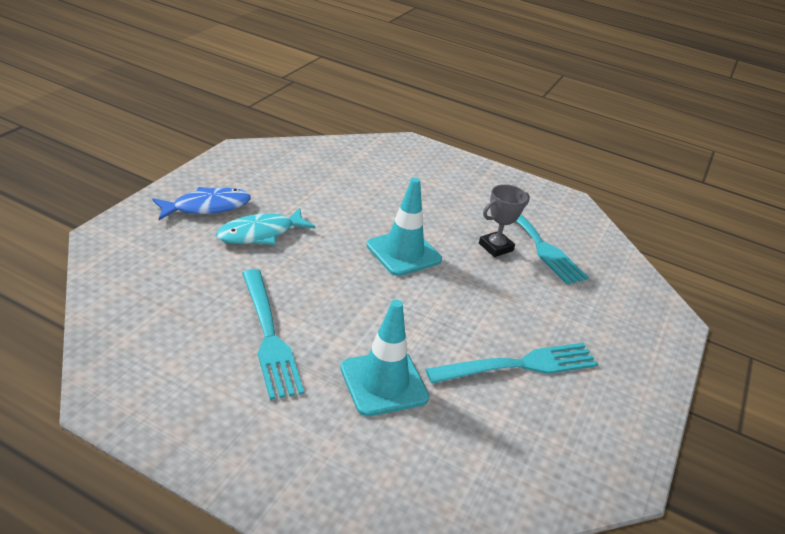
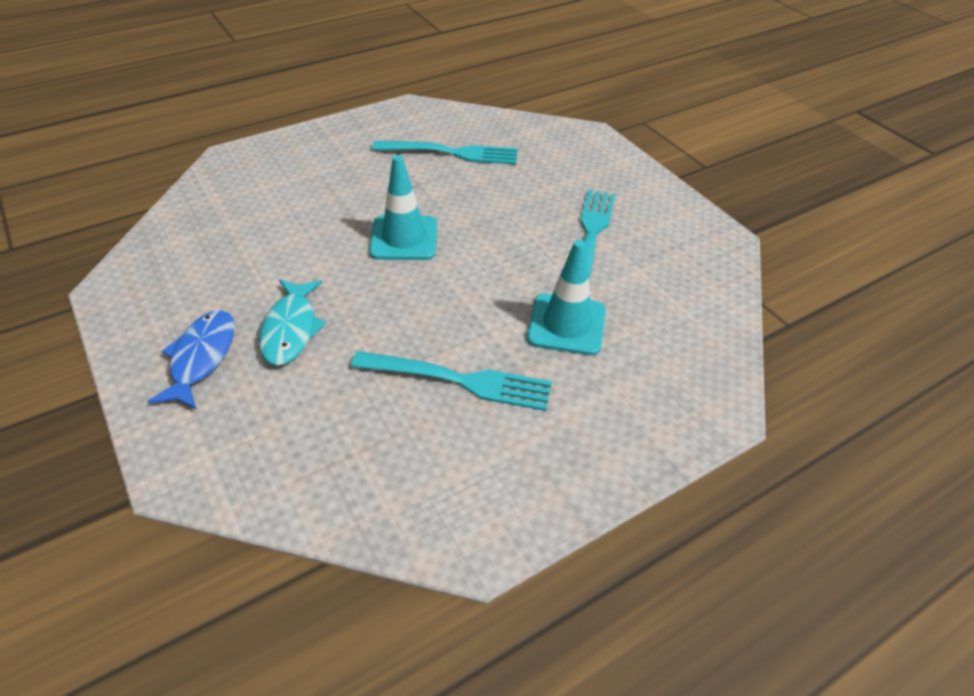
camera: 55 degrees left, 10 degrees up
(495, 247) = (440, 179): grey trophy -> none

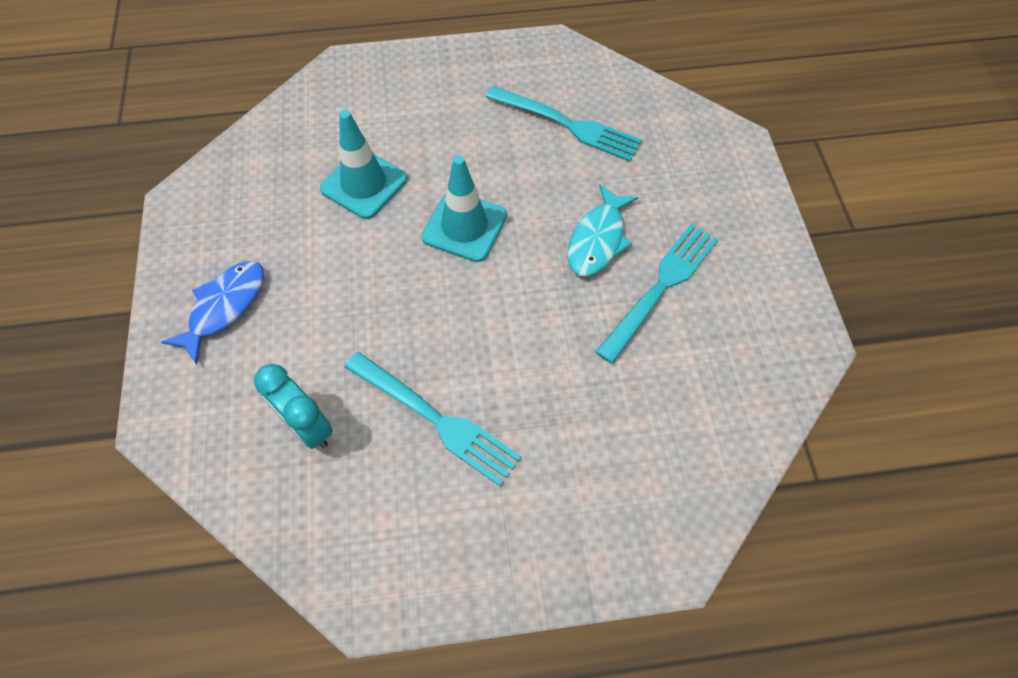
camera: 25 degrees right, 15 degrees up
(291, 329) = (312, 302): turquoise fish -> turquoise fish (598, 240)
(338, 425) = (307, 426): none -> turquoise clock
(566, 324) = (573, 393): turquoise traffic cone -> turquoise traffic cone (364, 184)

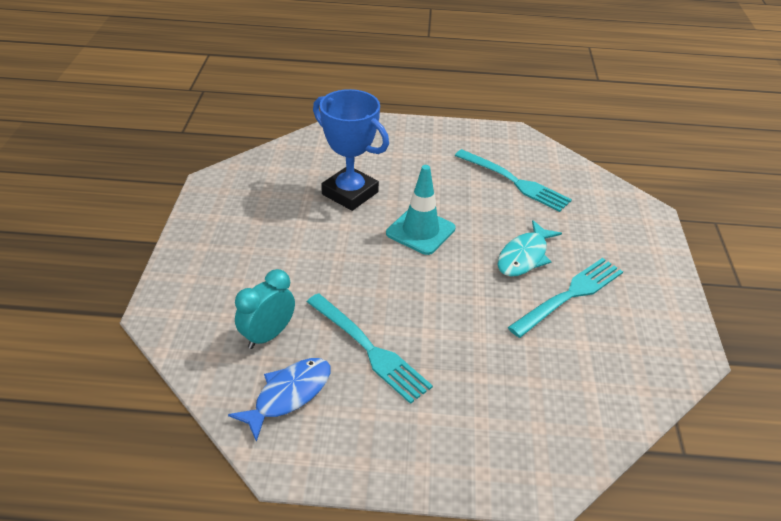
camera: 10 degrees right, 20 degrees down
(224, 307) = (226, 250): blue fish -> blue fish (289, 395)
(307, 426) = (268, 335): turquoise clock -> turquoise clock turned 75 degrees clockwise
(364, 184) = (350, 193): turquoise traffic cone -> blue trophy

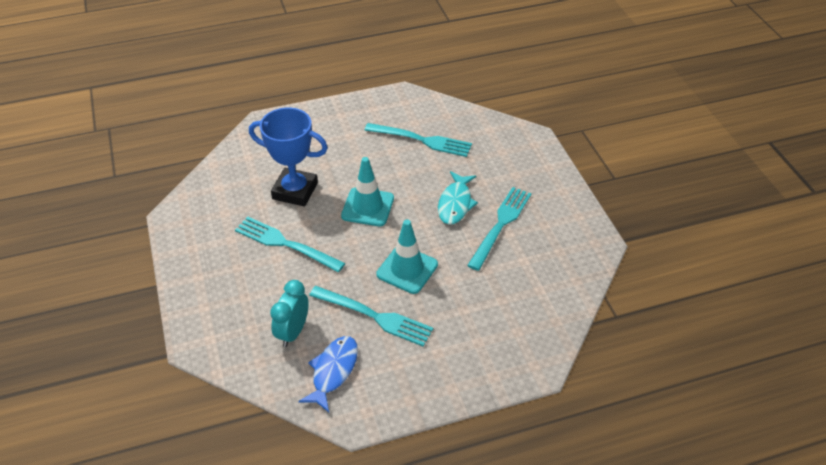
camera: 20 degrees left, 5 degrees up
(311, 242) = (285, 244): none -> turquoise fork
(433, 309) = (407, 269): none -> turquoise traffic cone

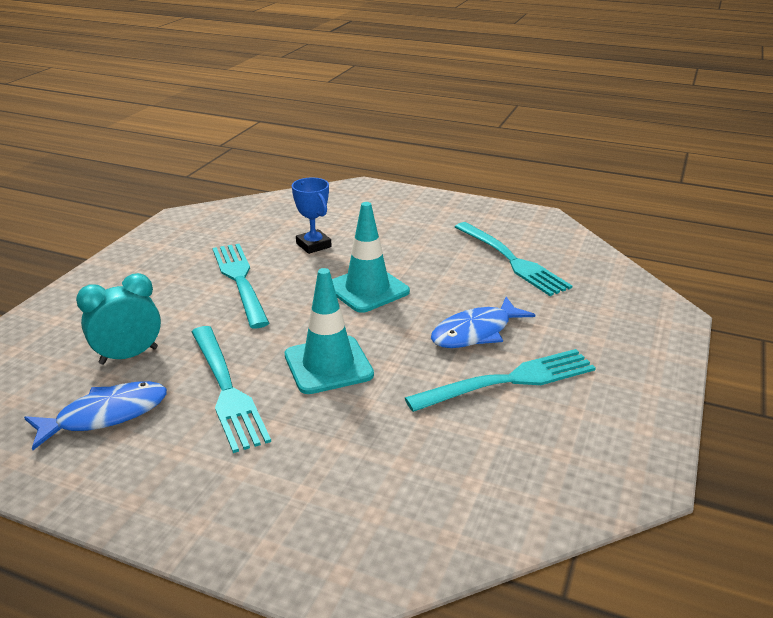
camera: 40 degrees right, 15 degrees down
(295, 191) = (313, 245): blue trophy -> blue trophy, size x0.56
(455, 204) = (475, 332): turquoise fish -> blue fish

